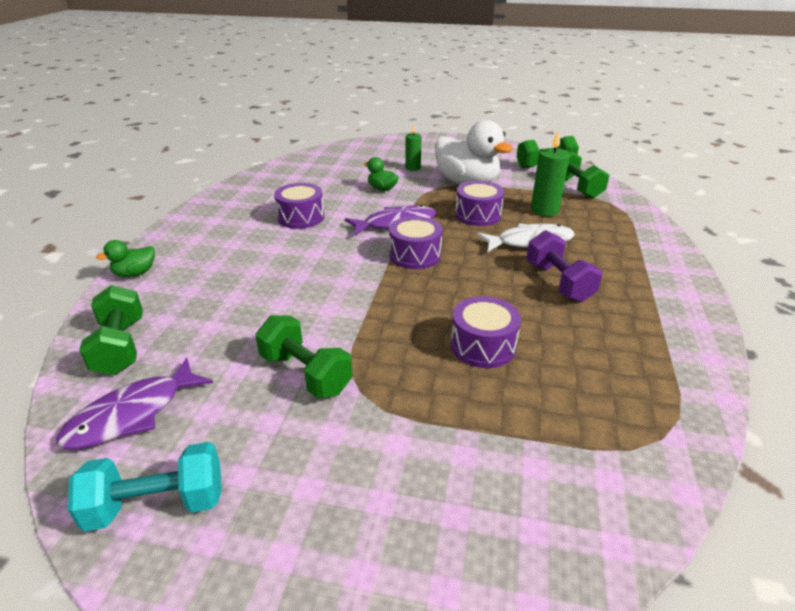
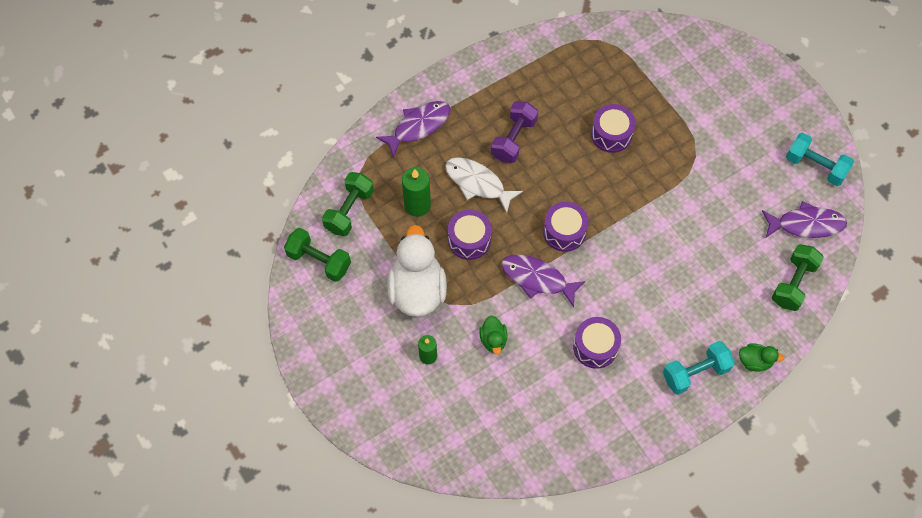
camera: 135 degrees left, 30 degrees up
(195, 243) = (695, 373): none -> turquoise dumbbell
(305, 373) = (712, 187): green dumbbell -> none
(636, 244) = (418, 126): none -> purple fish

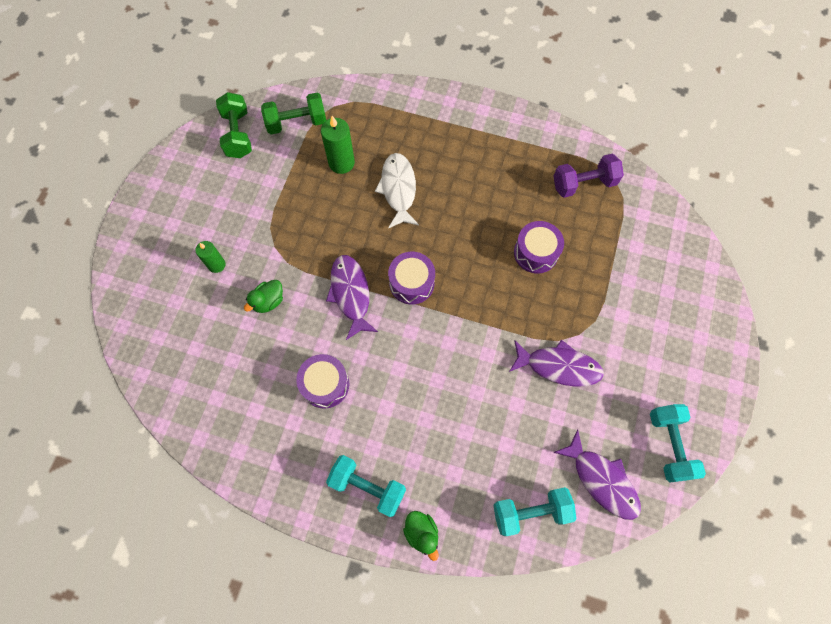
camera: 50 degrees right, 5 degrees up
(417, 290) = (267, 216): white duck -> none
(418, 126) = (410, 114): purple fish -> purple fish (559, 366)
(469, 240) = (343, 220): purple drum -> none
(513, 139) = (461, 185): purple dumbbell -> purple dumbbell (583, 184)
(793, 283) = (530, 512): green dumbbell -> turquoise dumbbell

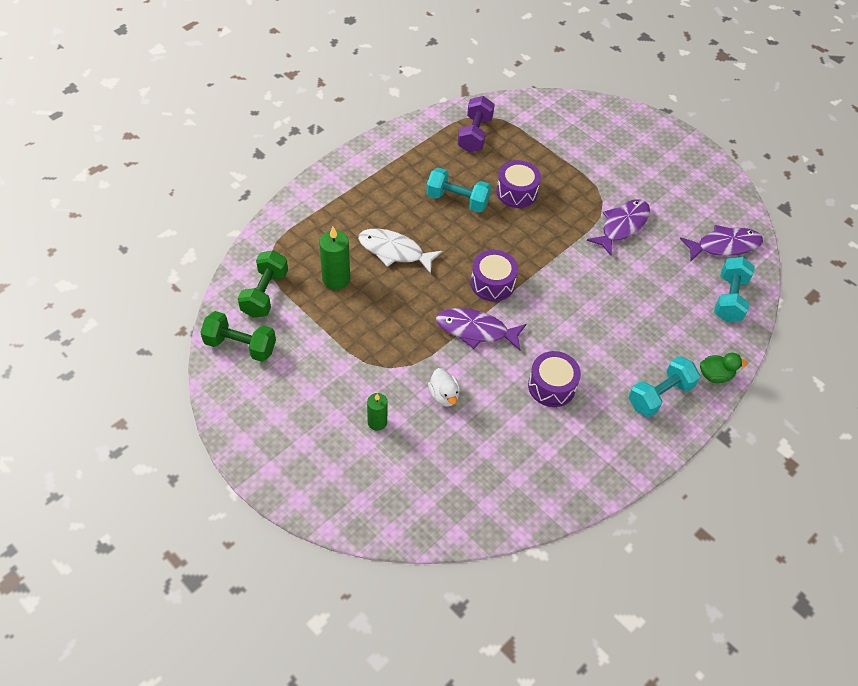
camera: 65 degrees left, 15 degrees down
(268, 301) = (444, 395): green duck -> white duck
(669, 445) = (716, 196): turquoise dumbbell -> turquoise dumbbell (457, 200)

